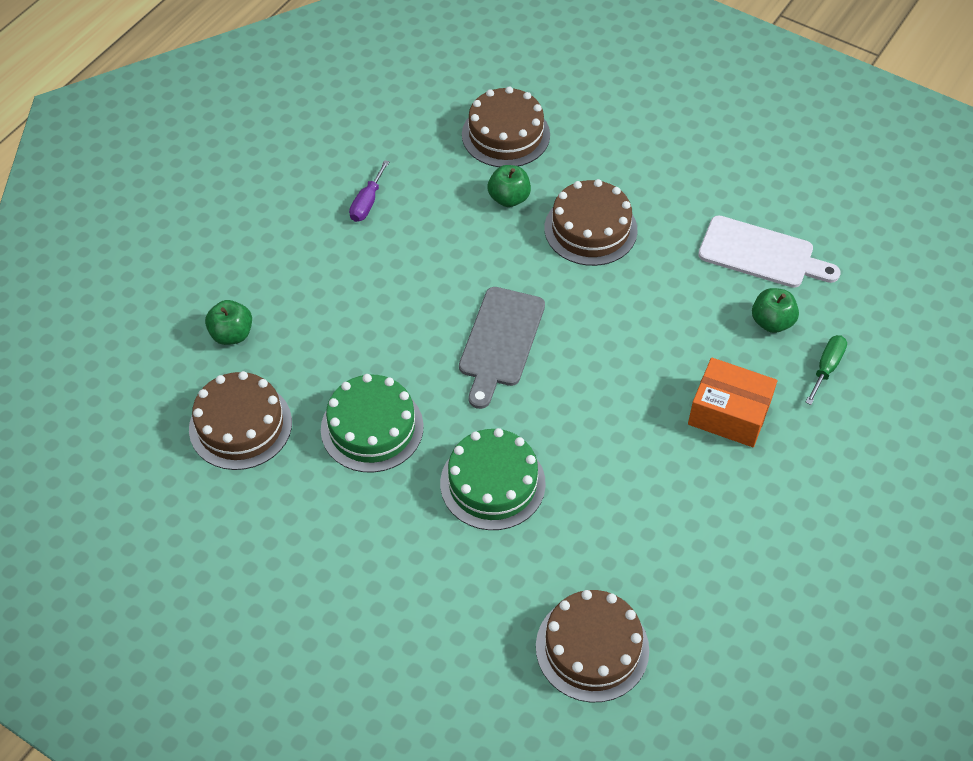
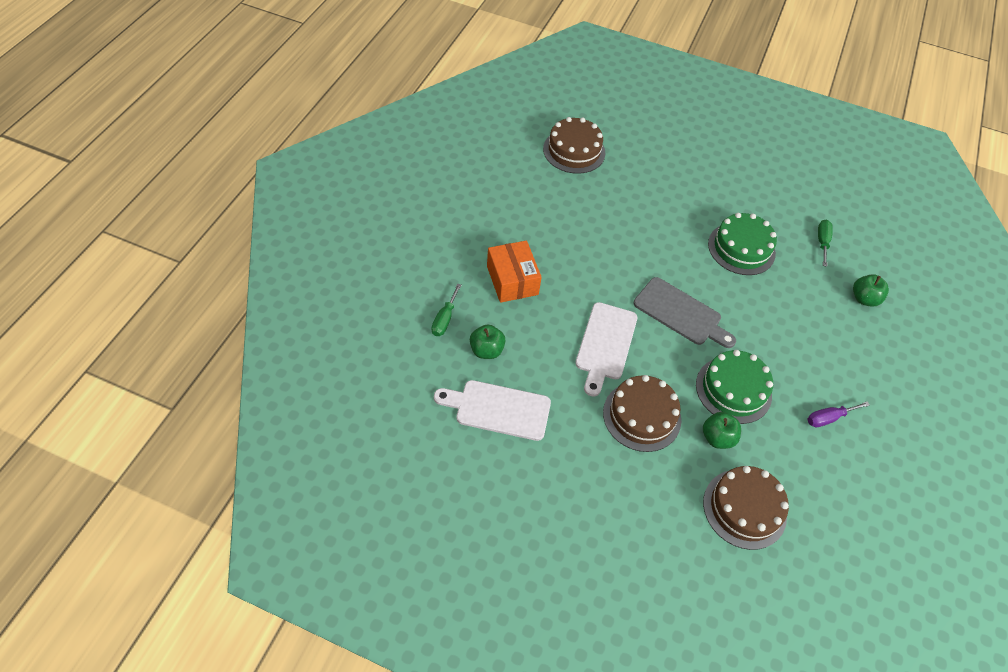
camera: 165 degrees right, 0 degrees up
(240, 425) = (822, 242): brown cake -> green screwdriver
(367, 203) = (828, 418): purple screwdriver -> purple screwdriver turned 120 degrees counterclockwise
(492, 483) = (654, 224): green cake -> green cake (733, 390)
(500, 342) = (681, 313): grey cutting board -> grey cutting board turned 120 degrees clockwise
(615, 312) = (605, 344): none -> white cutting board
(729, 413) = (512, 280): orange box -> orange box turned 60 degrees clockwise

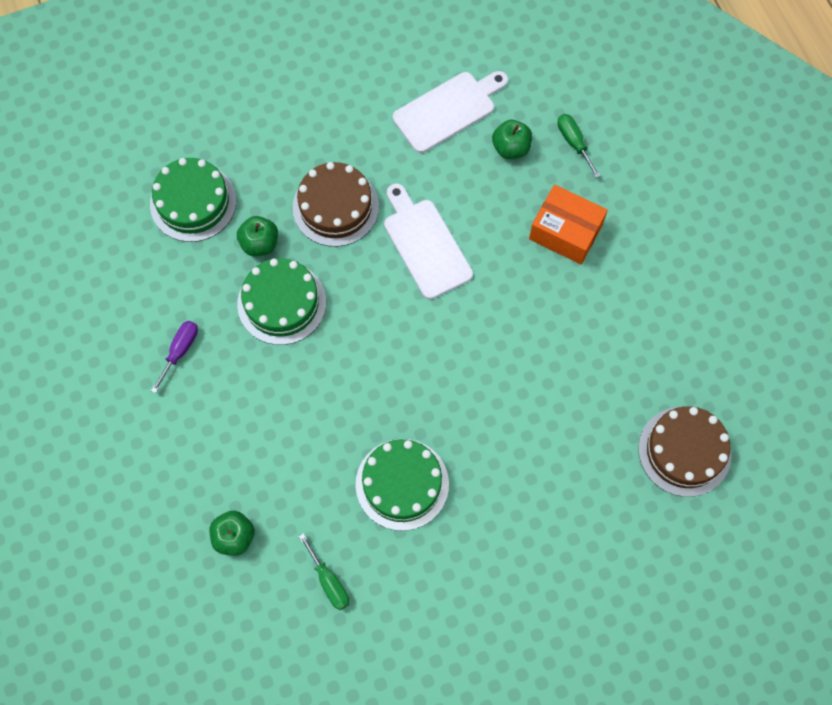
camera: 140 degrees right, 15 degrees up
(681, 313) = (391, 341): grey cutting board -> none
(744, 508) = (193, 202): brown cake -> green cake

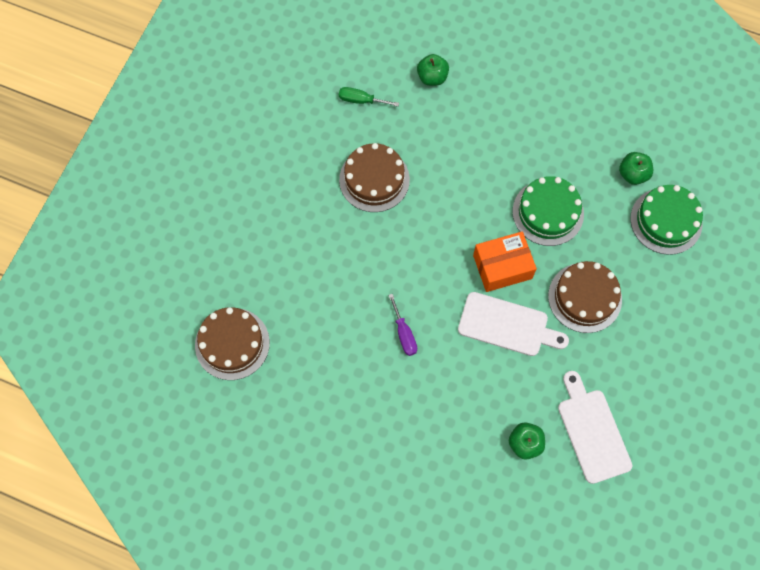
camera: 135 degrees right, 0 degrees up
(180, 351) = (569, 136): purple screwdriver -> purple screwdriver (404, 334)
(260, 243) = (600, 233): green apple -> green apple (633, 174)
(402, 484) = (374, 179): green cake -> brown cake
(448, 110) = (592, 431): white cutting board -> white cutting board turned 150 degrees clockwise
(565, 232) = (432, 417): orange box -> orange box (502, 267)
(574, 143) = (489, 488): green screwdriver -> none

